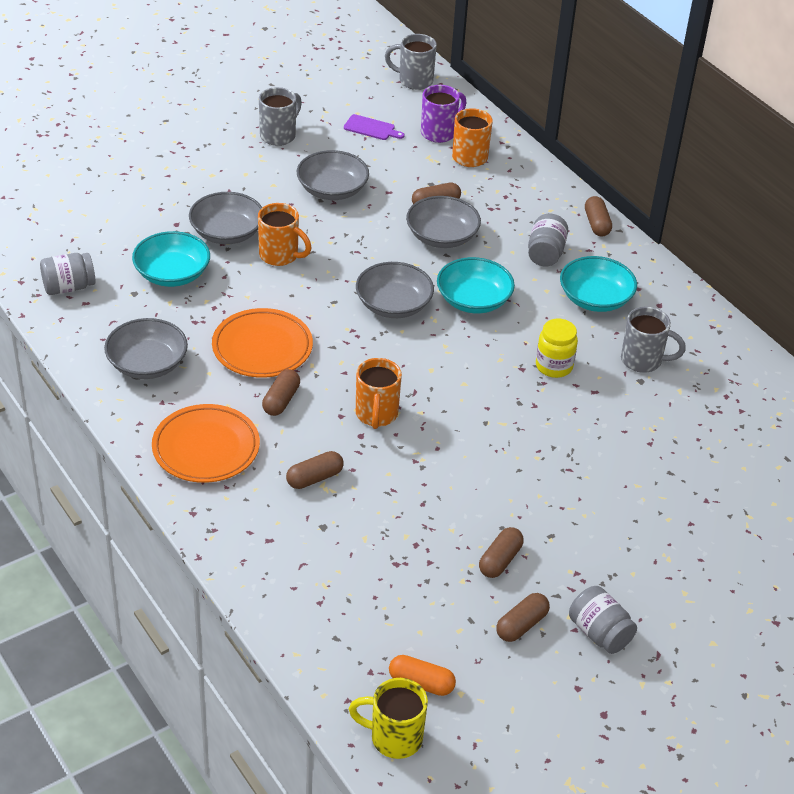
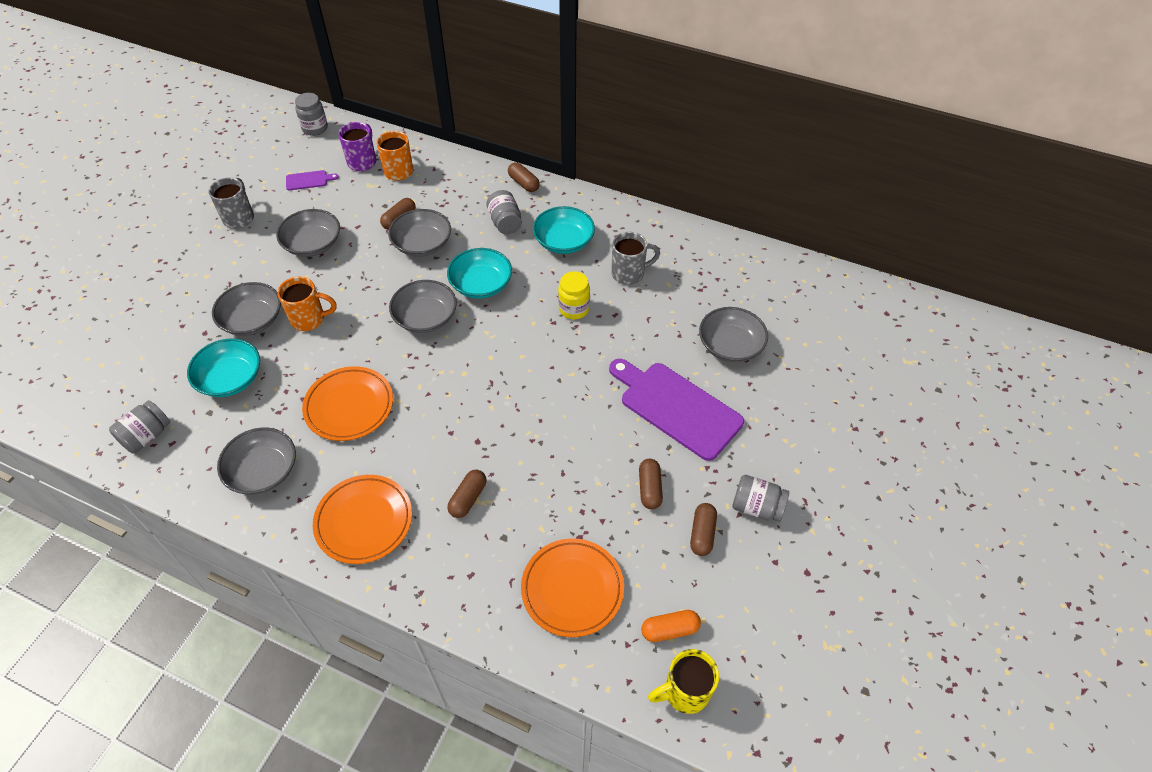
camera: 30 degrees left, 10 degrees up
(281, 400) = (395, 444): brown capsule -> none
(354, 601) = (572, 589): none -> orange plate
(376, 415) = (476, 417): orange mug -> none
(414, 81) = (315, 128): grey mug -> grey jar
(589, 506) = (676, 407): none -> purple cutting board
(699, 479) = (730, 345): none -> grey bowl

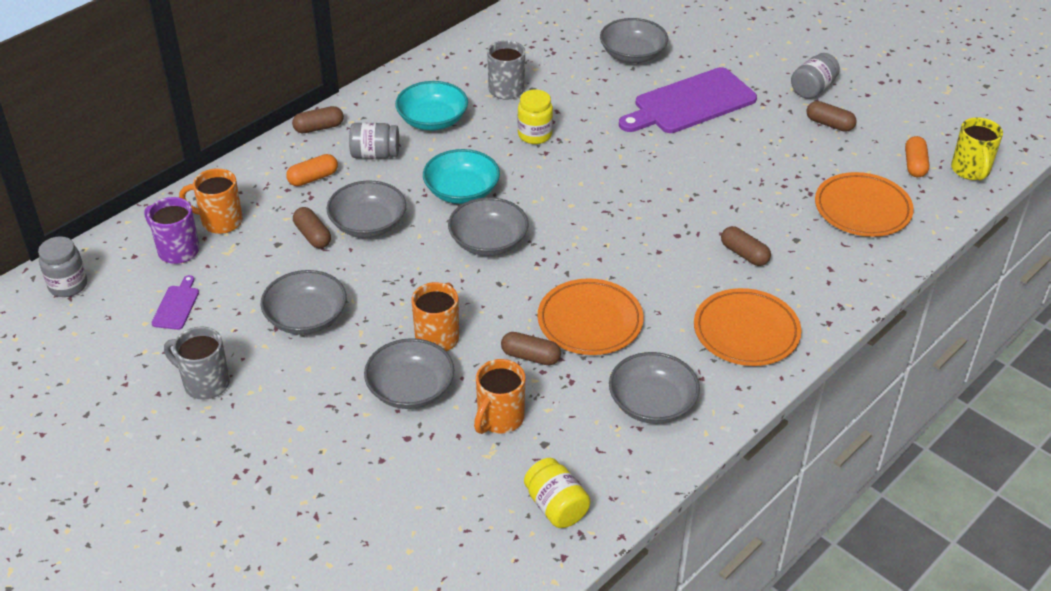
camera: 70 degrees left, 10 degrees down
(147, 436) = (556, 506): grey jar -> yellow jar
(230, 379) = (499, 419): turquoise bowl -> orange mug
(463, 199) = (313, 178): none -> orange capsule
(649, 488) = (773, 141): brown capsule -> brown capsule (530, 356)

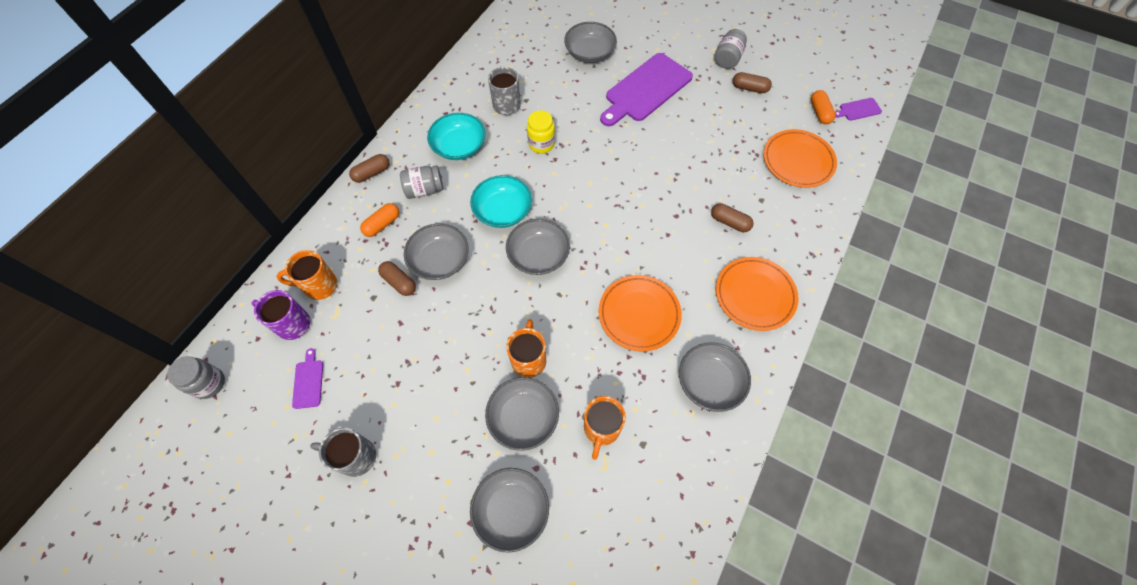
camera: 15 degrees left, 20 degrees up
(306, 317) = (419, 366): grey bowl -> grey bowl (511, 510)
(530, 356) = (605, 360): brown capsule -> none
(556, 506) = (671, 505): yellow jar -> none
(970, 171) = (858, 110): yellow mug -> purple cutting board

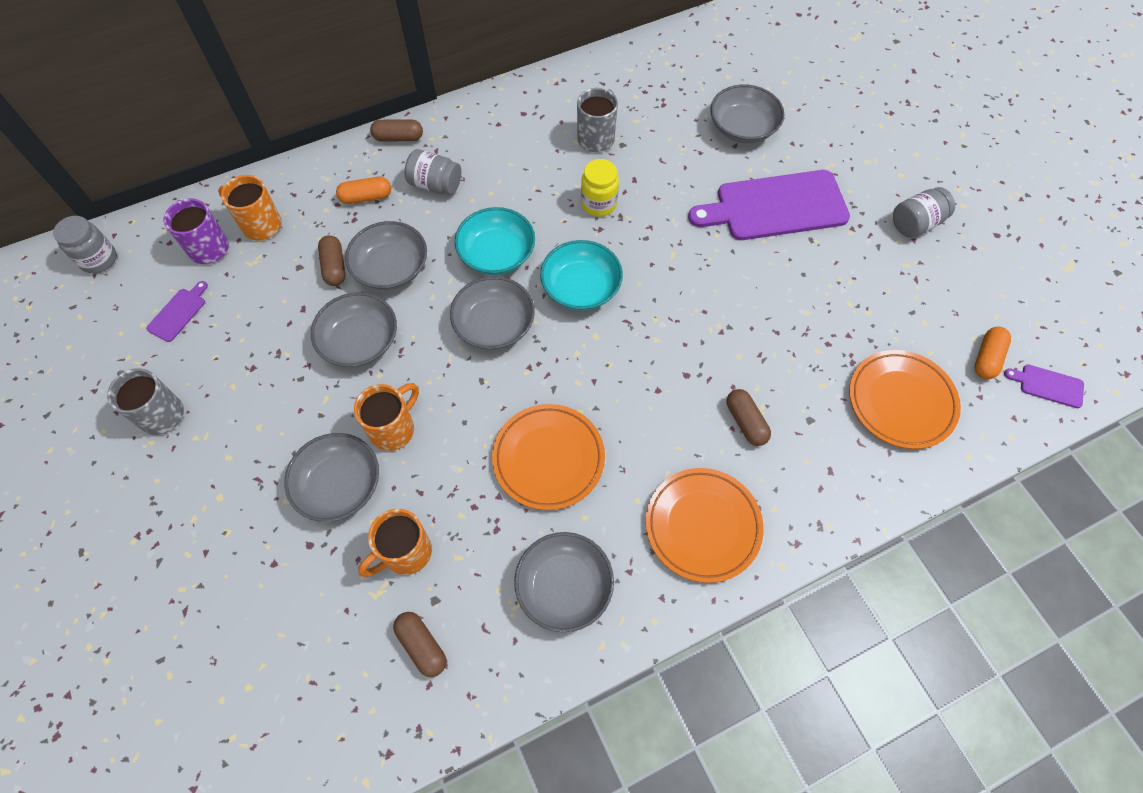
camera: 35 degrees right, 0 degrees up
(459, 146) = (508, 157): turquoise bowl -> turquoise bowl (581, 287)
(511, 510) = (252, 569): grey bowl -> grey bowl (360, 341)
(749, 88) = (914, 276): brown capsule -> brown capsule (422, 645)

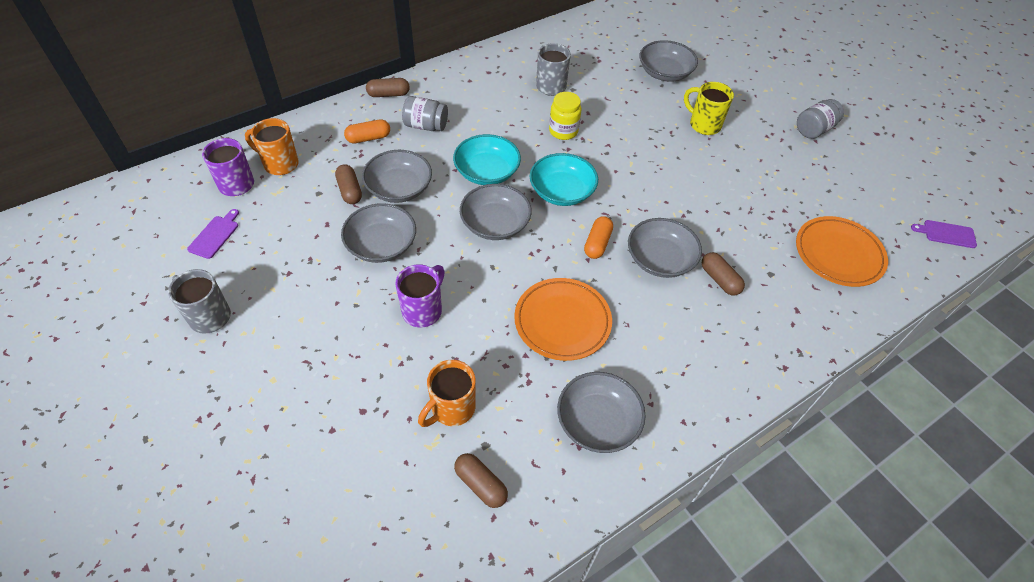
camera: 10 degrees left, 10 degrees down
(99, 259) = (137, 199): grey jar -> none
(339, 485) = (382, 359): grey bowl -> grey bowl (660, 259)
(393, 429) = (423, 310): orange mug -> purple mug
(702, 526) = (704, 361): orange plate -> none
(775, 207) = (704, 125): purple cutting board -> yellow mug
(987, 358) = (895, 218): orange capsule -> orange capsule (597, 243)

